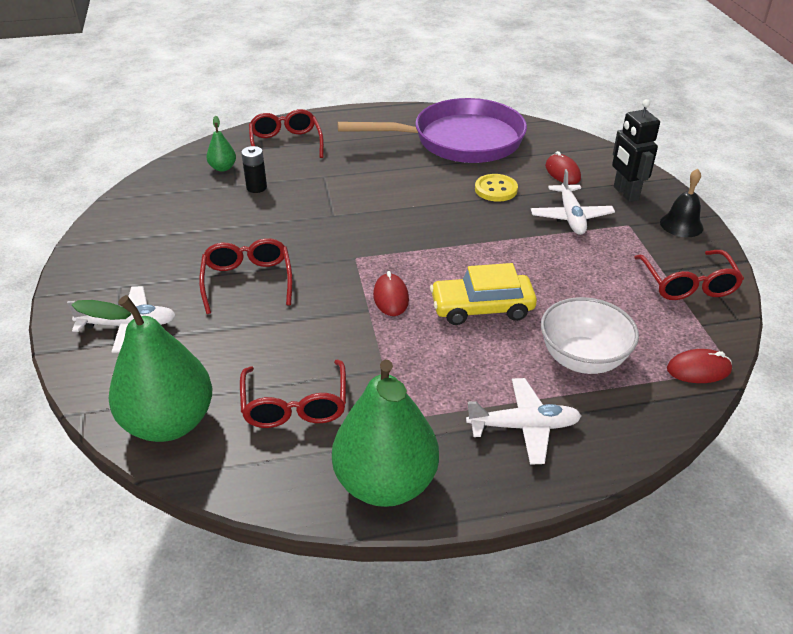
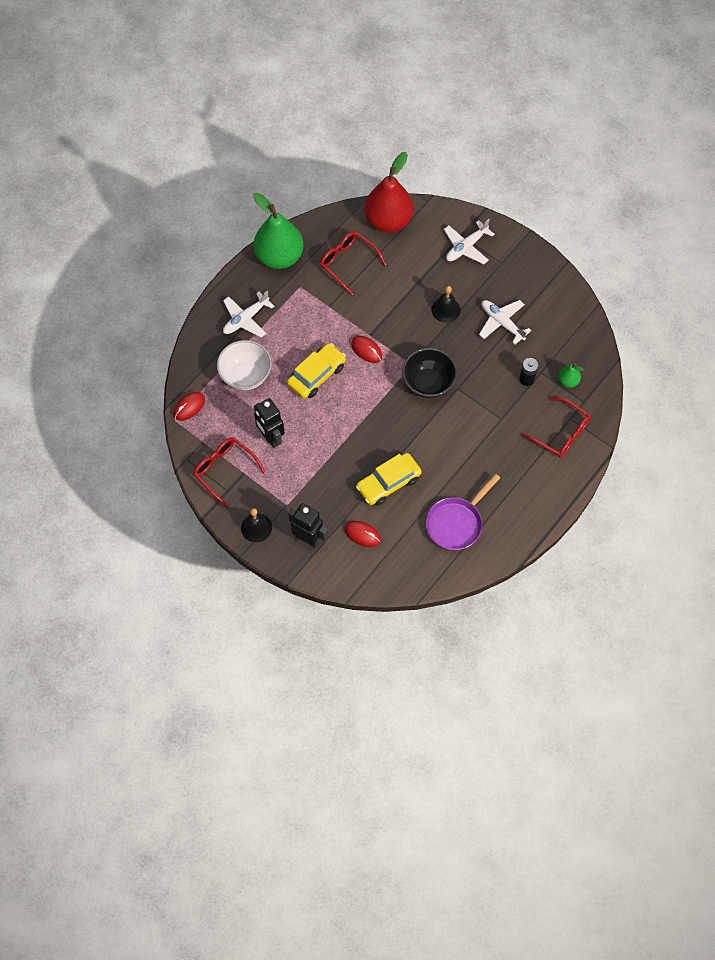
camera: 140 degrees right, 25 degrees up
(169, 423) = (388, 221): green pear -> red pear
(247, 281) = (445, 309): red glasses -> black bell
(358, 234) = (428, 383): none -> black bowl
(459, 141) = (456, 523): purple pan -> purple pan, size x0.60
(496, 189) = (388, 483): yellow button -> yellow car
(571, 217) = (324, 487): white plane -> white plane (502, 323)
(600, 283) = (271, 437): none -> black robot

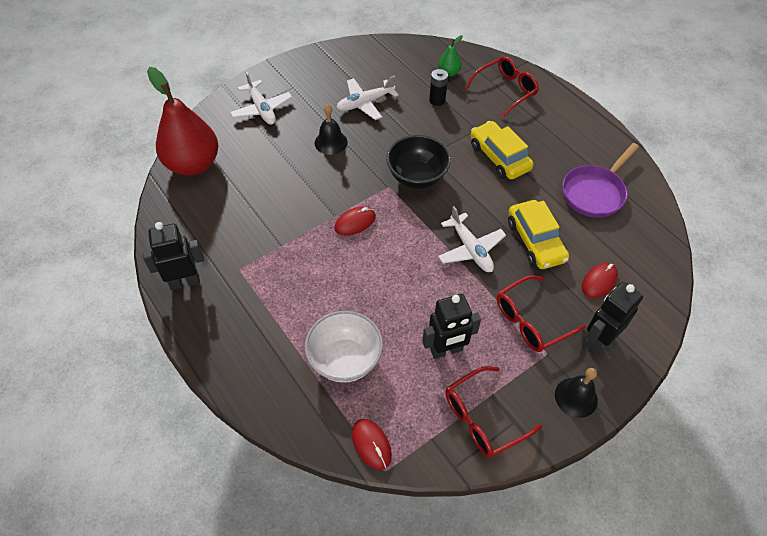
camera: 75 degrees left, 10 degrees down
(246, 319) = (260, 341): white plane -> white plane (470, 249)
(279, 257) = (185, 282): green pear -> black robot
(316, 375) = (371, 279): yellow car -> yellow car (499, 157)
(348, 263) = (230, 213): red glasses -> red glasses (531, 320)
(456, 523) = (595, 192): purple pan -> purple pan turned 75 degrees clockwise

